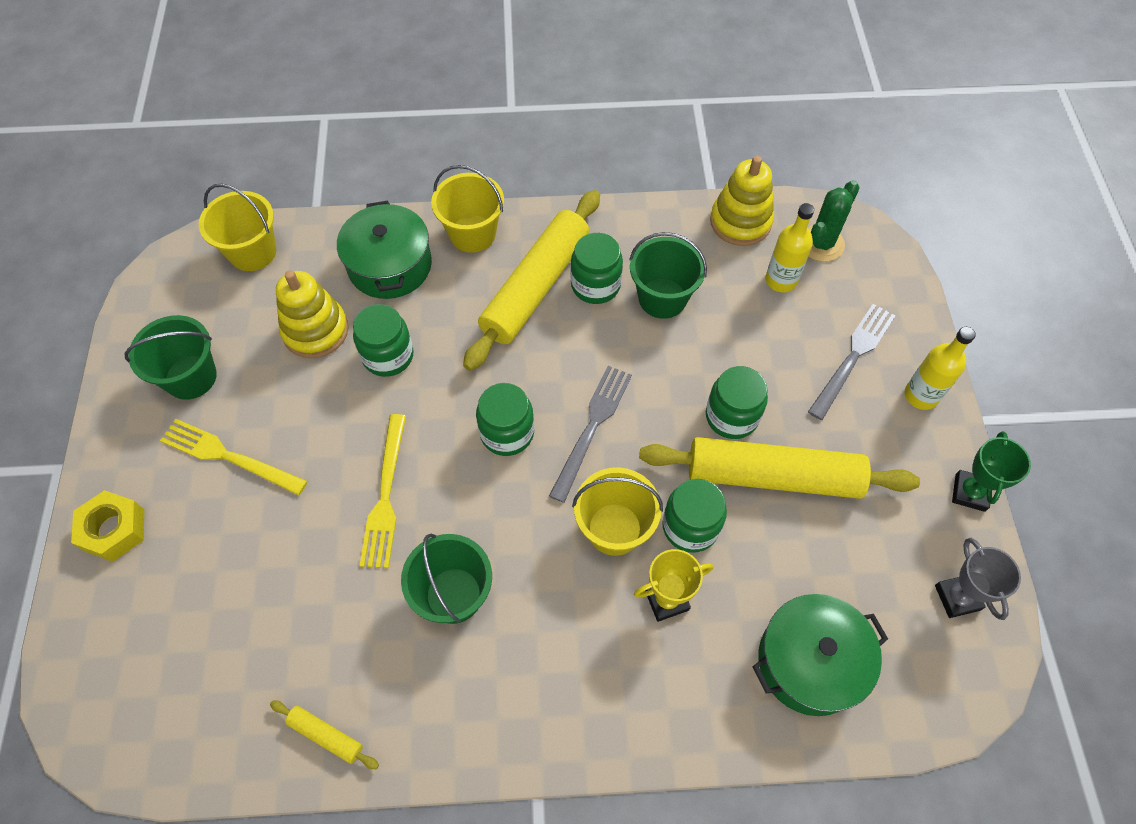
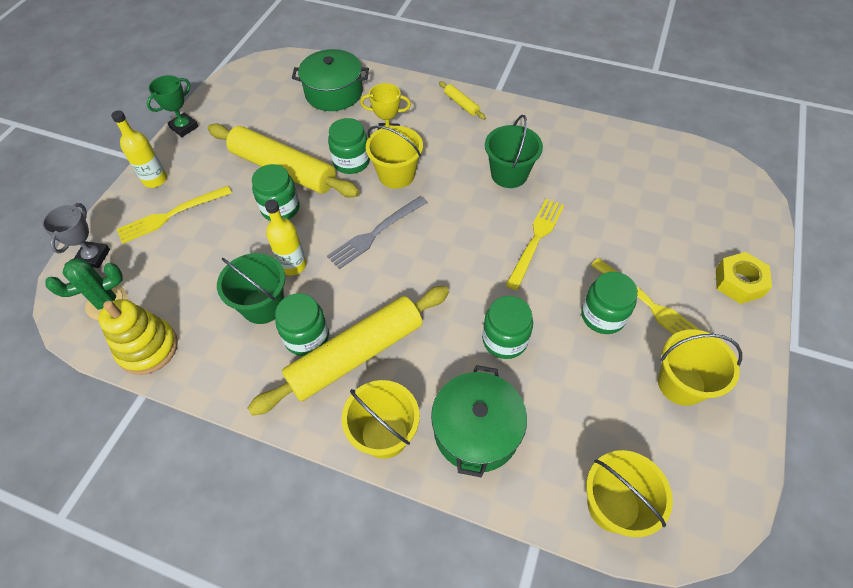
camera: 155 degrees left, 5 degrees down
(191, 377) = (681, 384): green bucket -> yellow bucket
(315, 330) = (562, 387): yellow stacking toy -> none
(326, 735) = (600, 139): yellow rolling pin -> yellow rolling pin (461, 104)
(507, 433) = (436, 250): green jar -> green jar (603, 316)
(781, 280) = (165, 285): yellow bottle -> yellow bottle (293, 265)
(853, 358) = (171, 215): grey fork -> yellow fork
(957, 597) = (239, 92): grey trophy -> grey trophy (94, 257)

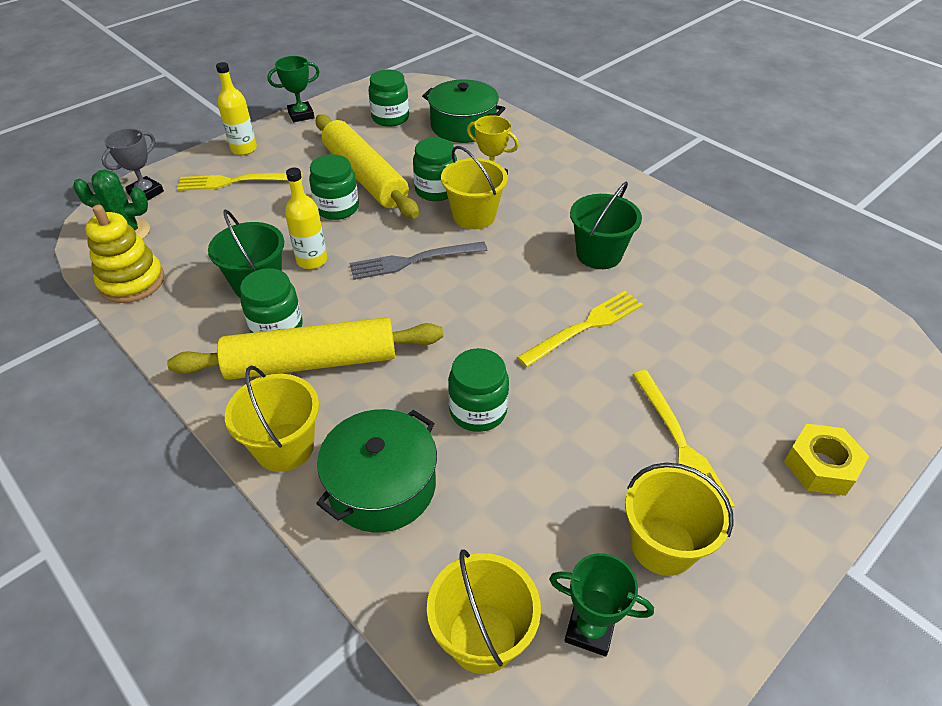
camera: 25 degrees right, 10 degrees down
(461, 104) = (591, 173): yellow rolling pin -> none
(603, 316) = (611, 432): green jar -> green jar (390, 118)
(673, 464) = (590, 629): none -> green trophy

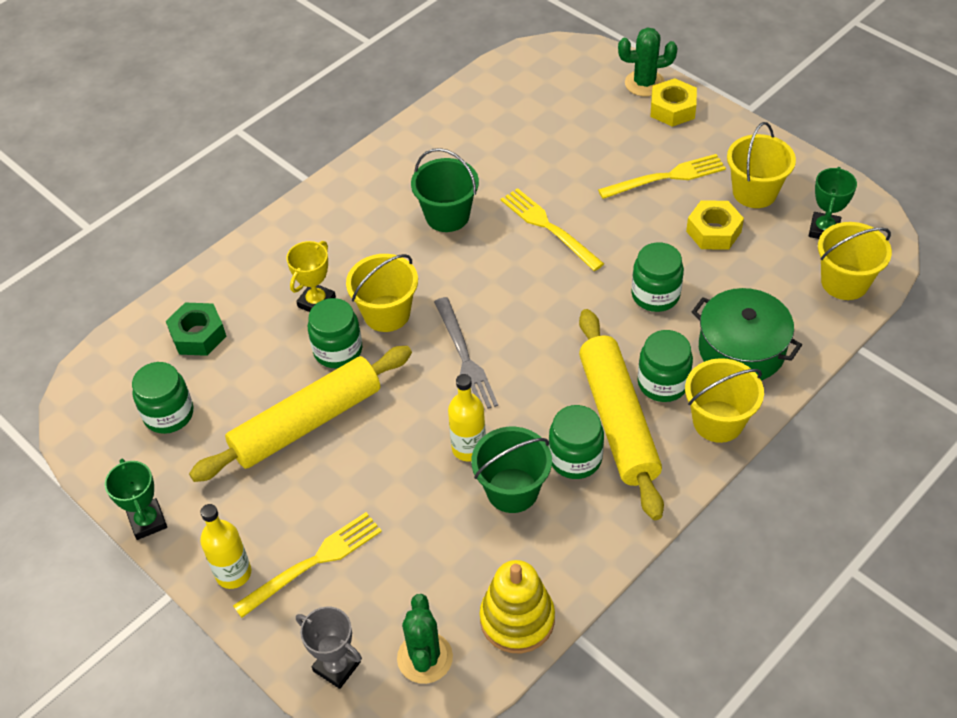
camera: 90 degrees left, 5 degrees up
(236, 181) = (313, 563): yellow fork -> yellow fork turned 120 degrees counterclockwise
(337, 208) = (372, 441): green jar -> green jar (663, 383)
(463, 126) = (198, 335): green pot -> green nut
(582, 483) = (713, 231): none -> yellow nut
(866, 439) = (644, 83): none -> green cactus

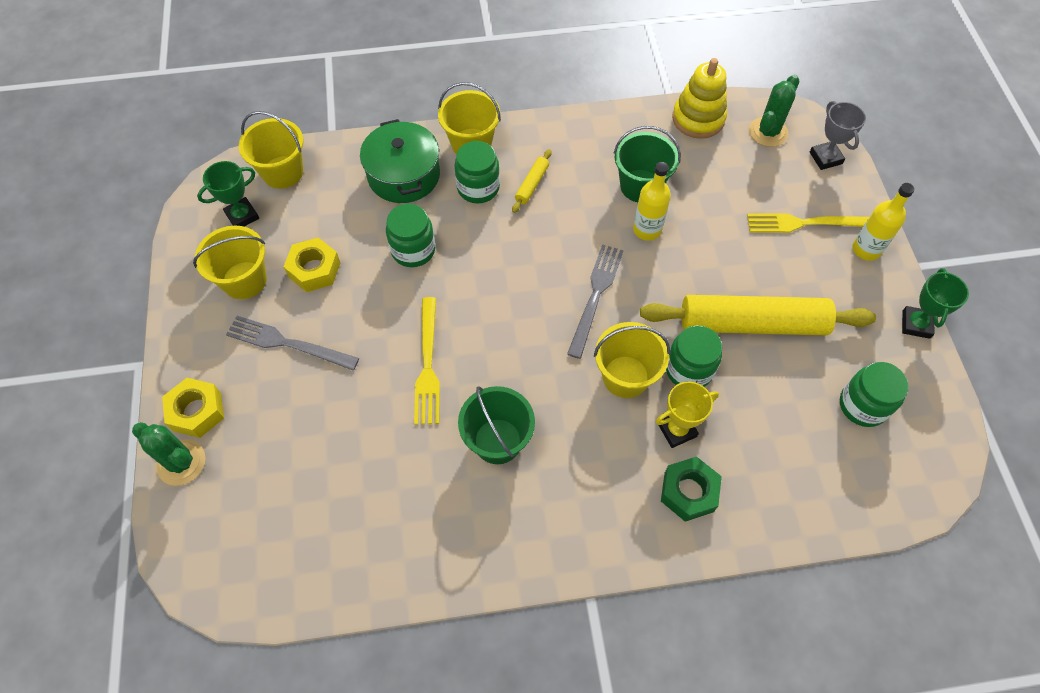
camera: 145 degrees left, 10 degrees up
(198, 335) = (802, 469): green nut -> green nut (688, 492)
(575, 458) = (582, 179): green jar -> none
(617, 420) = (532, 184): yellow rolling pin -> yellow rolling pin, size x0.41
(666, 177) = (288, 343): yellow fork -> grey fork

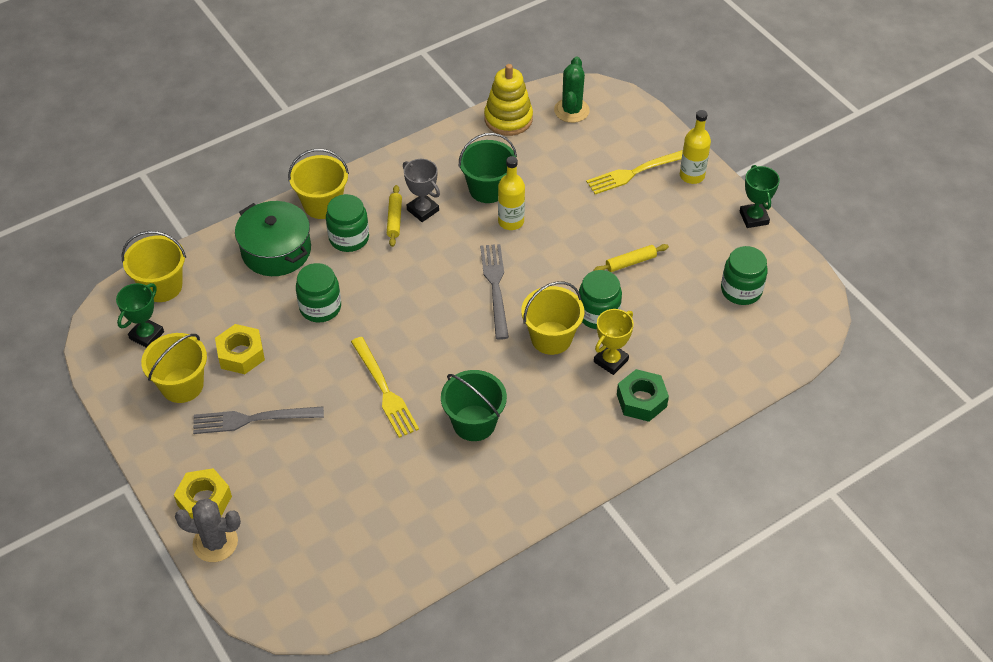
camera: 25 degrees left, 10 degrees down
(181, 462) = (215, 542): green cactus -> grey cactus
(752, 323) = (630, 262): yellow rolling pin -> yellow rolling pin, size x0.41
(825, 158) = (627, 116): grey trophy -> grey trophy (423, 210)

